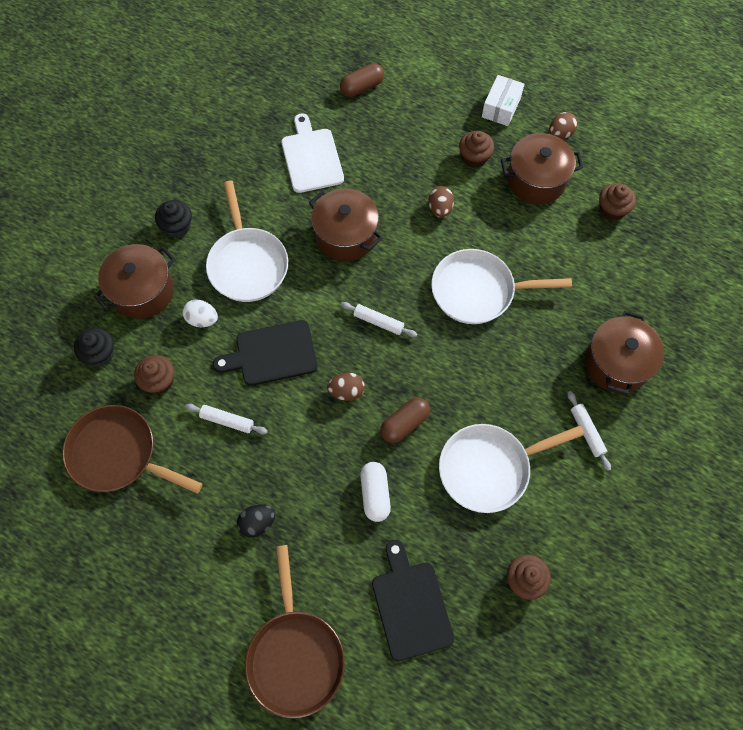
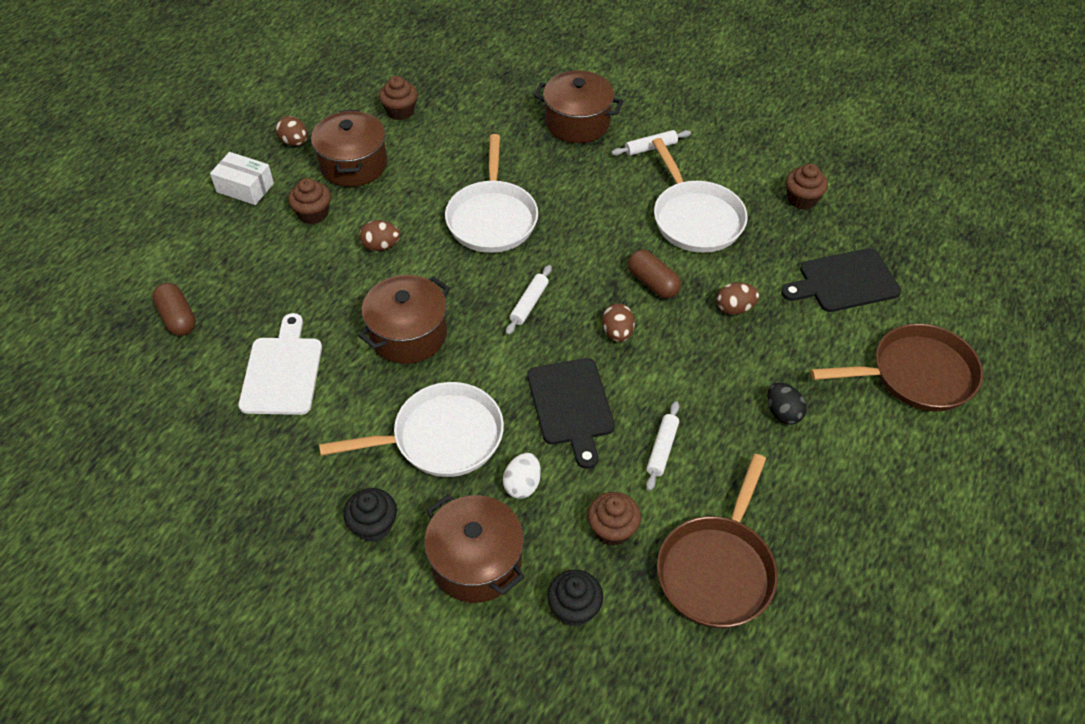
camera: 90 degrees left, 15 degrees down
(311, 157) = (282, 371): white cutting board -> white cutting board turned 105 degrees clockwise
(375, 494) = (734, 308): white capsule -> brown egg

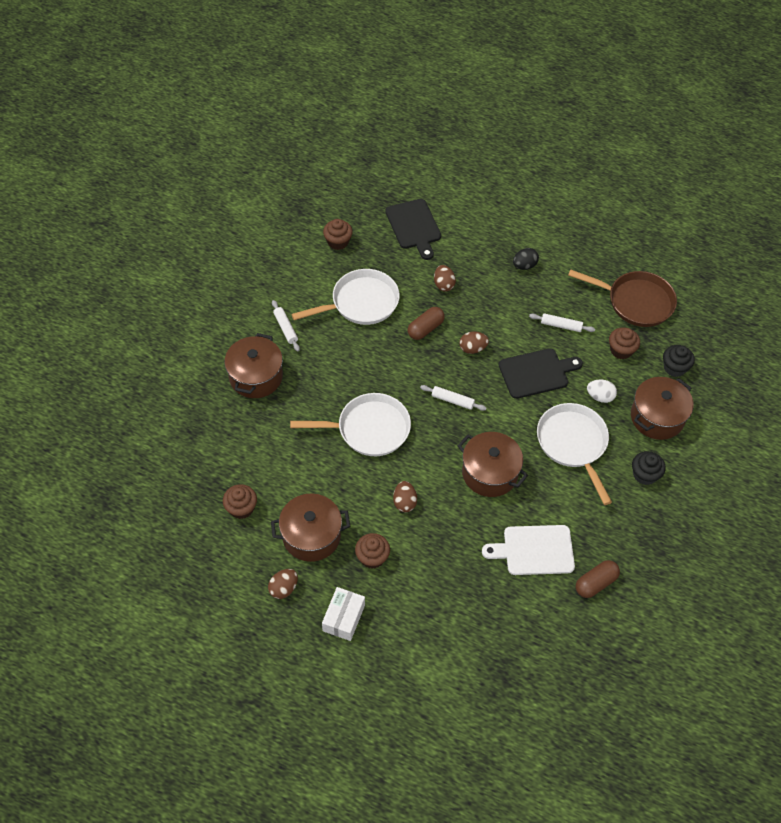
camera: 95 degrees left, 5 degrees up
(178, 318) = (494, 636): brown capsule -> brown capsule (595, 583)
(915, 375) = (486, 201): brown pan -> none

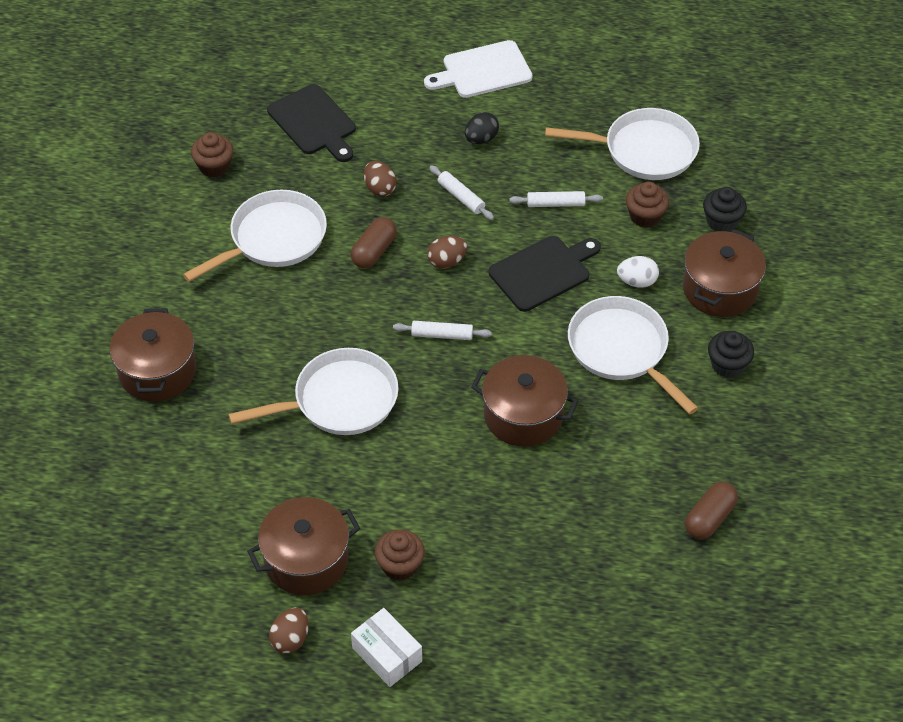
camera: 15 degrees left, 5 degrees down
(241, 508) = (195, 550): brown cupcake -> none
(285, 328) = (178, 297): white rolling pin -> white rolling pin (461, 197)
(343, 618) = (387, 654): white box -> white box turned 45 degrees counterclockwise
(404, 502) = (420, 482): brown egg -> none
(534, 550) = (615, 498): white cutting board -> white cutting board (483, 71)
(635, 302) = (643, 150): brown pan -> white pan

